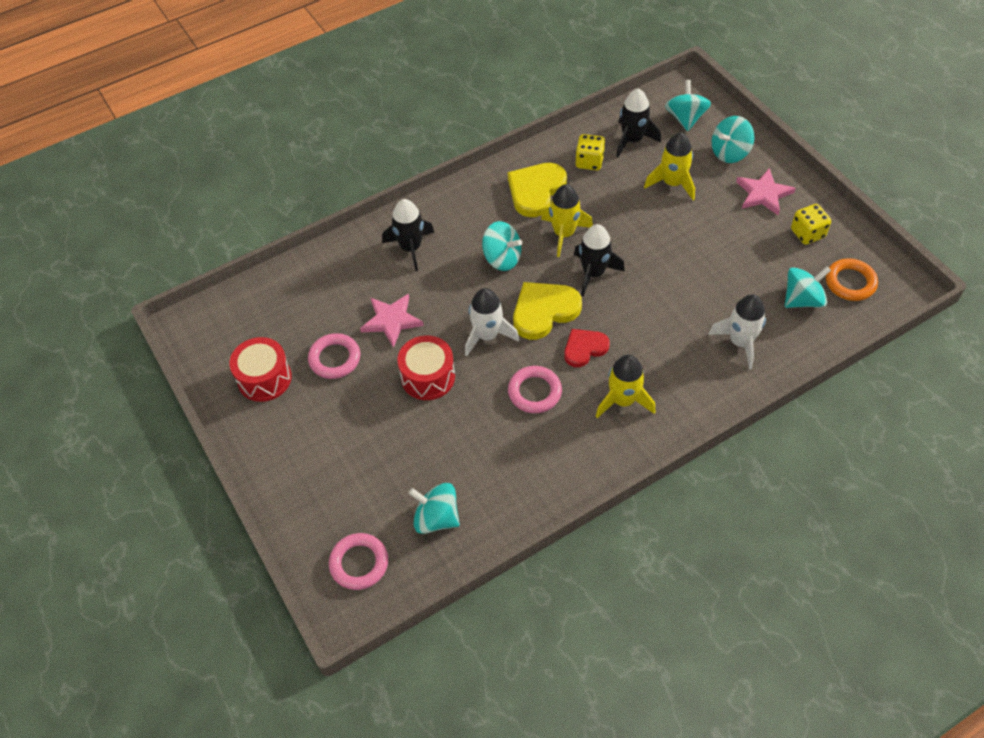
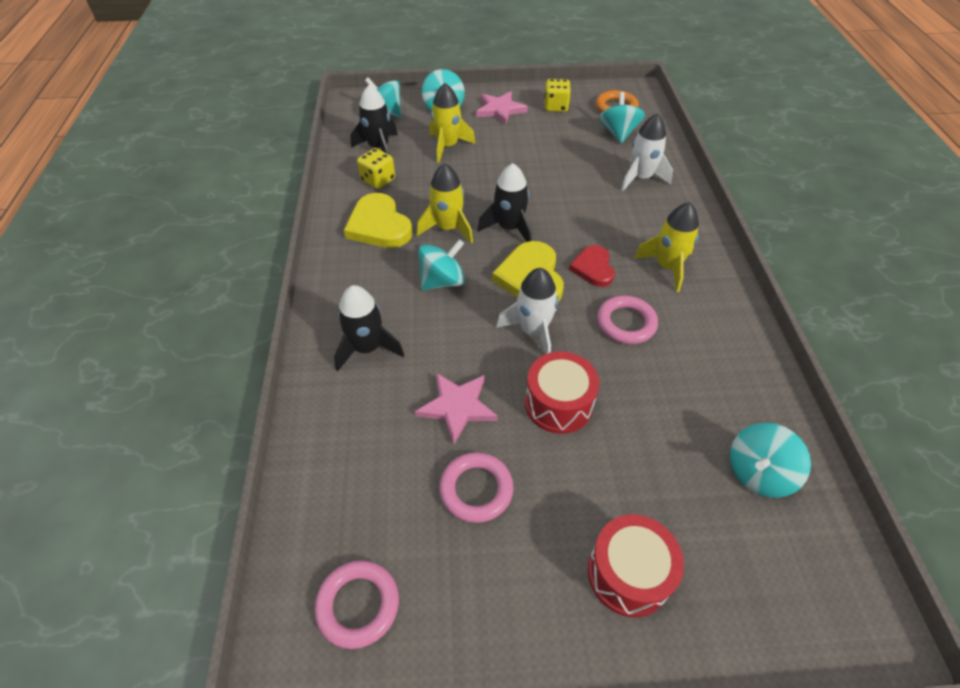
camera: 65 degrees left, 5 degrees down
(264, 378) = (457, 592): red drum -> red drum (628, 573)
(359, 563) = (803, 585): pink ring -> pink ring (358, 605)

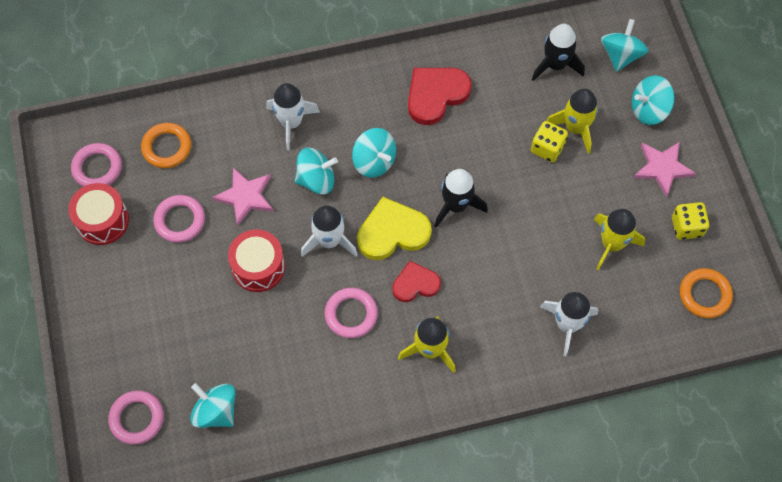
camera: 80 degrees right, 15 degrees up
(355, 495) = (167, 147): none -> orange ring
(367, 348) = (291, 123): black rocket -> white rocket
(378, 180) = (502, 77): yellow dice -> yellow dice (547, 148)
(379, 225) = (436, 95): yellow heart -> red heart
(448, 228) = (444, 153): yellow rocket -> yellow rocket (611, 244)
(618, 133) = (648, 299): turquoise spinning top -> turquoise spinning top (316, 180)
(628, 573) = (131, 321): red drum -> red drum (102, 221)
(782, 578) = (137, 418): none -> pink ring

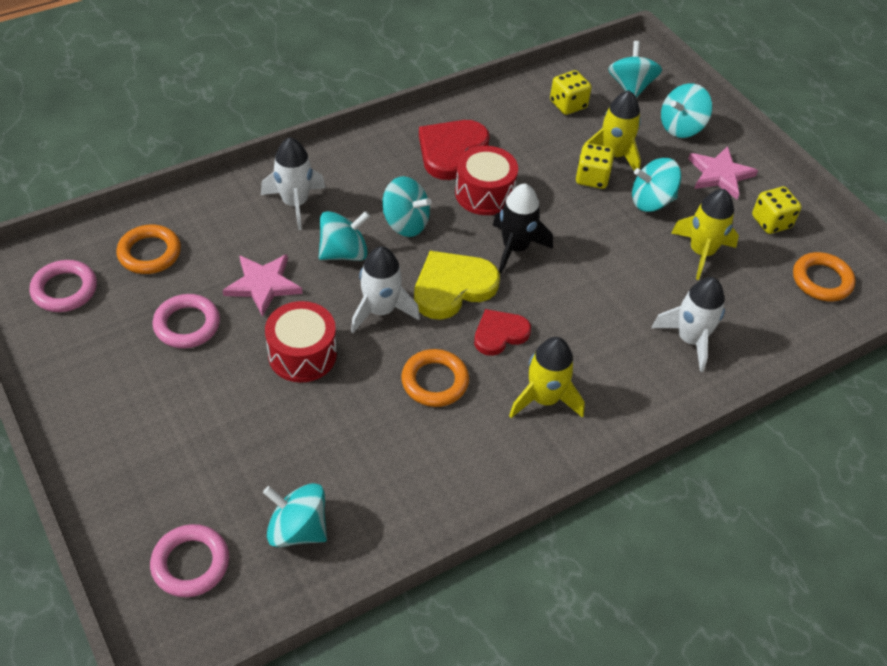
camera: 20 degrees left, 15 degrees down
(102, 221) = (85, 344): red drum -> red drum (484, 194)
(351, 314) = (435, 381): pink ring -> orange ring
(555, 64) = (568, 105): black rocket -> yellow dice
(590, 183) = (651, 201): none -> turquoise spinning top

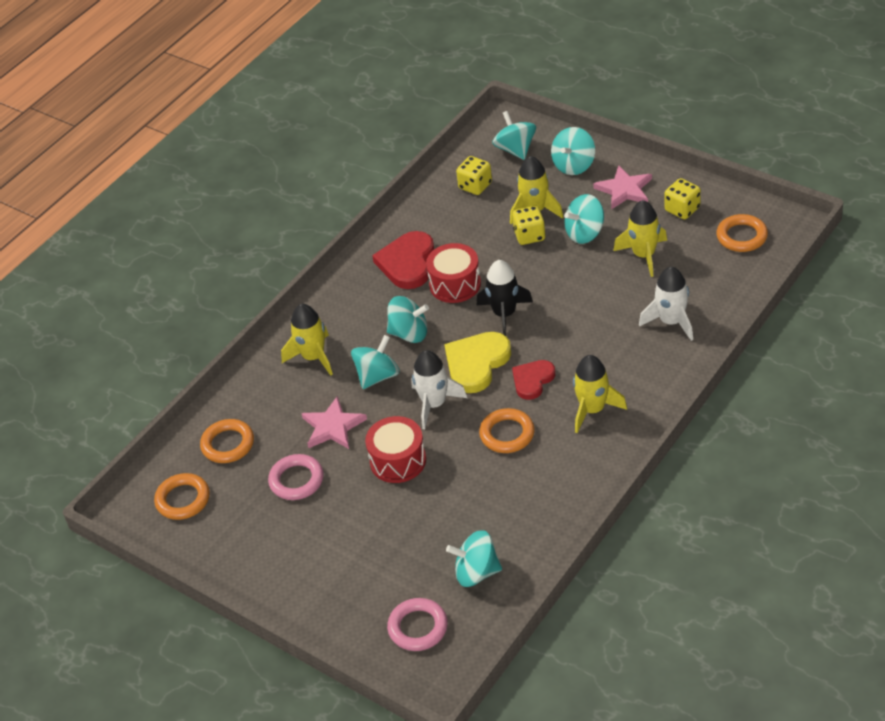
camera: 15 degrees left, 5 degrees down
(64, 290) = (183, 499): pink ring -> orange ring
(295, 203) = (313, 357): white rocket -> yellow rocket

